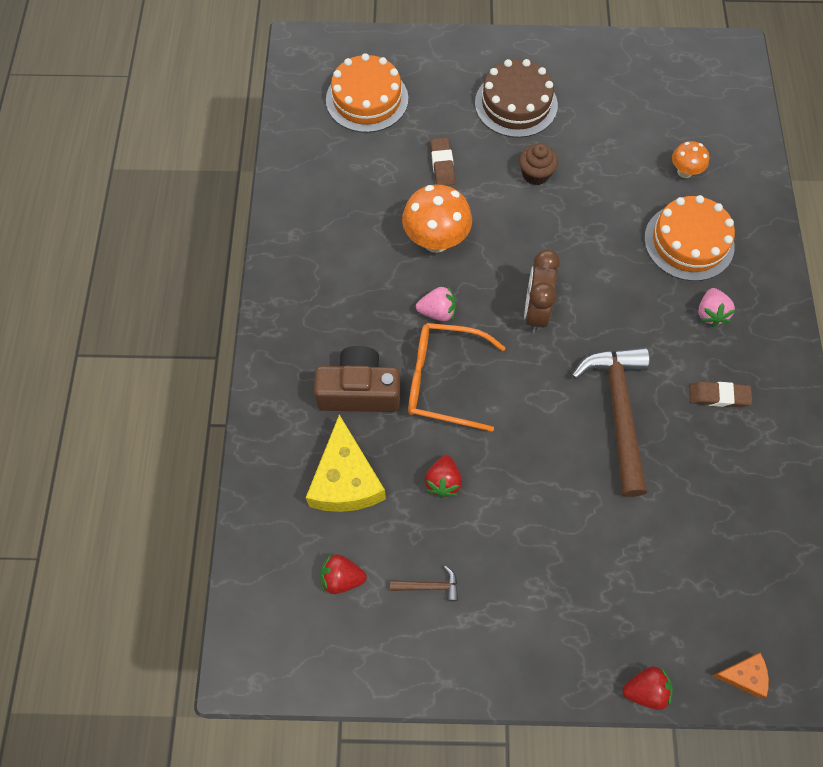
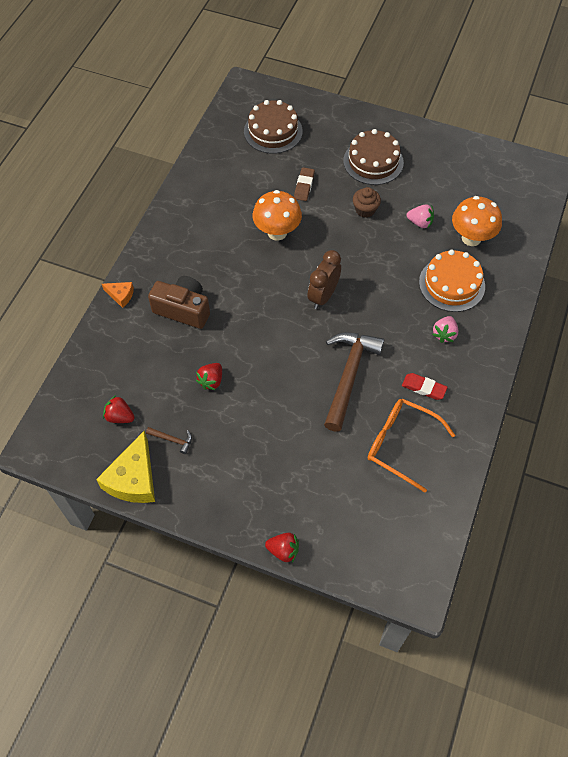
camera: 20 degrees right, 5 degrees down
(345, 480) = (149, 359): yellow cheese -> yellow cheese (133, 478)
(367, 99) = (273, 131): orange cake -> brown cake
(437, 312) = (257, 277): pink strawberry -> pink strawberry (420, 223)
(443, 381) = (240, 320): orange glasses -> orange glasses (401, 444)
(684, 172) = (471, 238): orange mushroom -> orange mushroom, size x1.81
(718, 396) = (423, 388): brown eraser -> red eraser
(743, 676) = (354, 565): orange cheese -> orange cheese (121, 295)

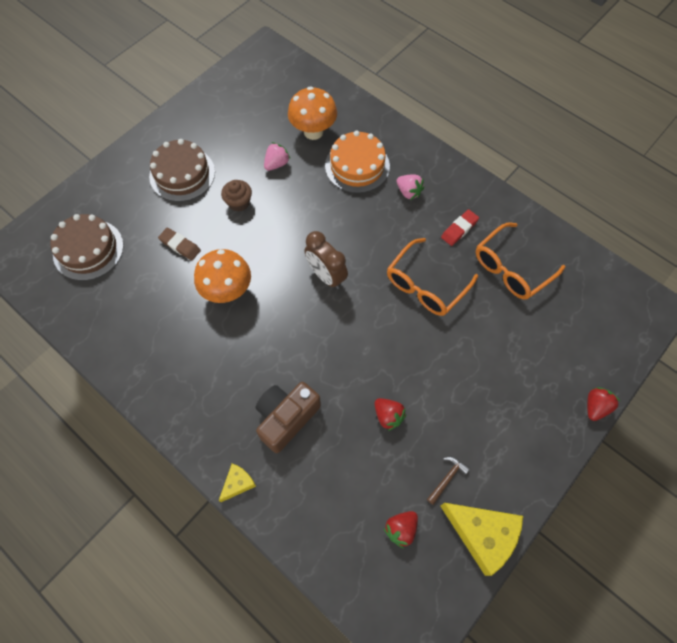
camera: 70 degrees left, 5 degrees up
(121, 295) = (238, 483): orange cheese -> yellow cheese
(349, 375) = (425, 285): brown hammer -> orange glasses

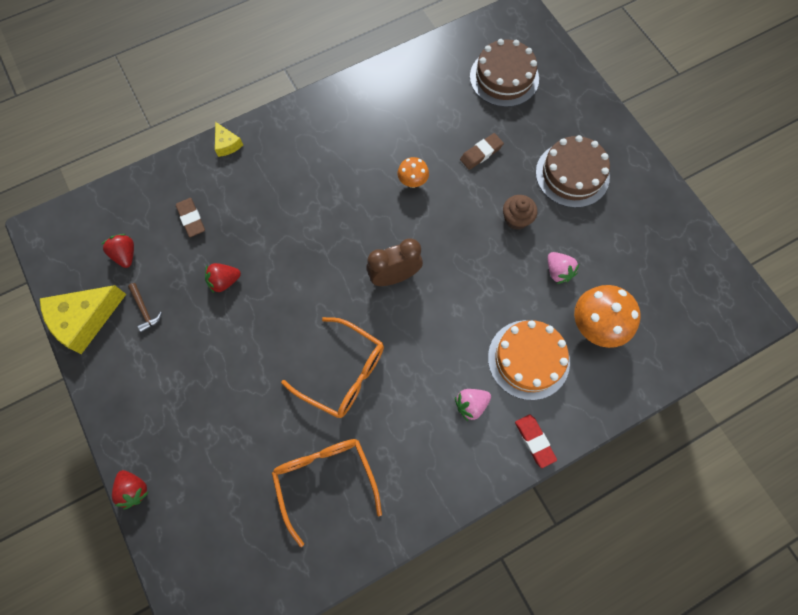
camera: 110 degrees right, 5 degrees up
(228, 291) = (412, 182): orange mushroom -> orange mushroom, size x0.55
(286, 418) = (264, 196): brown camera -> none
(337, 479) = (191, 219): none -> brown eraser
(425, 285) = (343, 373): orange glasses -> orange glasses turned 150 degrees clockwise
(459, 229) = (399, 442): red eraser -> red eraser (534, 441)

